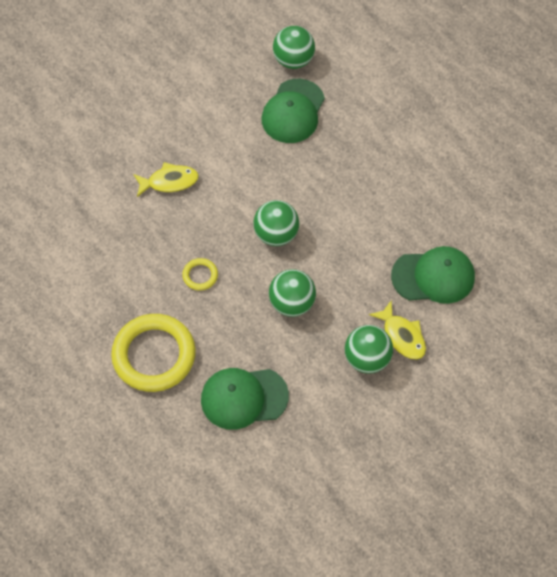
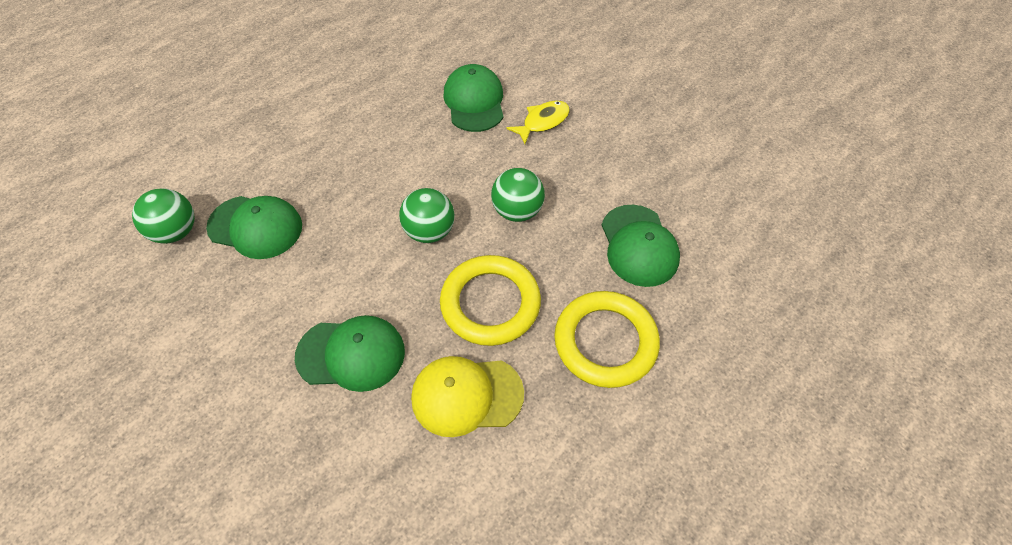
camera: 95 degrees left, 5 degrees down
(124, 255) = (466, 396): none -> yellow cap
(169, 182) = (351, 354): yellow fish -> green cap
(200, 275) = (490, 303): yellow ring -> yellow ring, size x2.27
(367, 358) = (572, 147): green ball -> none

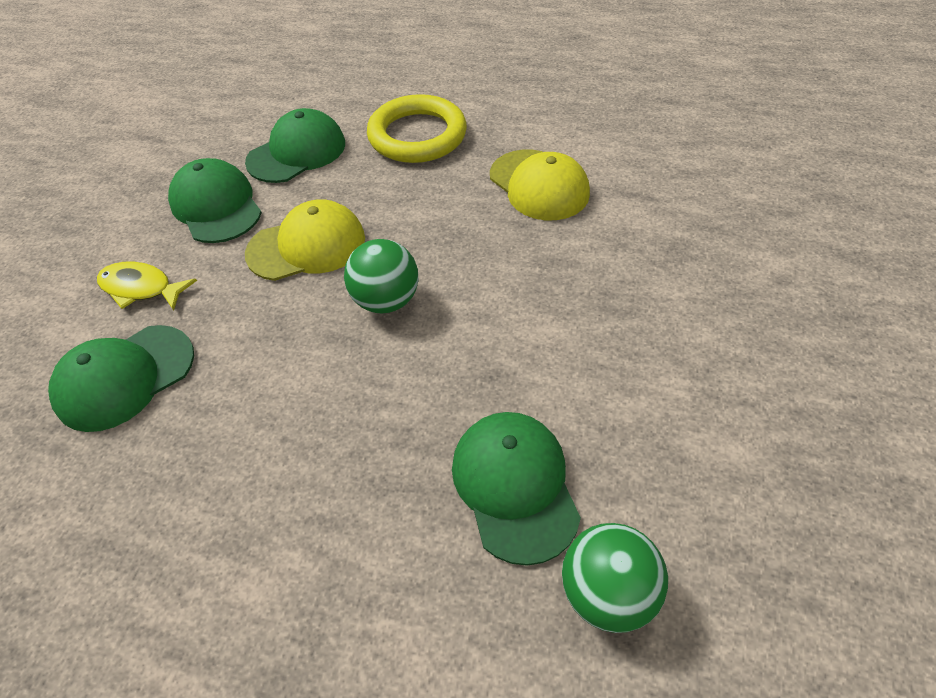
camera: 120 degrees left, 5 degrees down
(351, 354) = (578, 276): green cap -> green cap (216, 206)
(490, 303) = (438, 213): yellow ring -> none
(517, 211) = (307, 246): green ball -> yellow cap

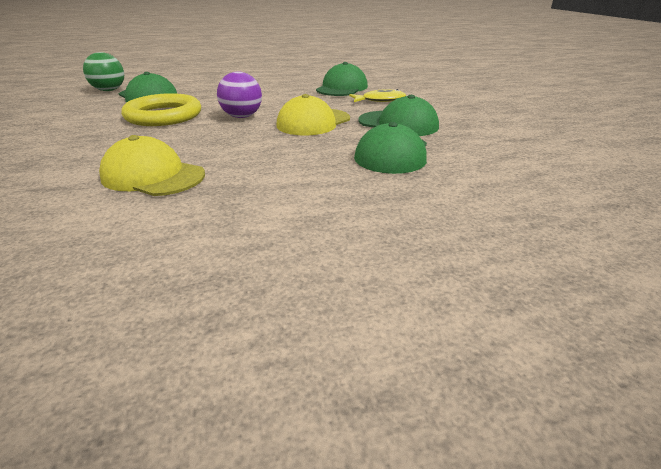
camera: 150 degrees right, 20 degrees down
(386, 300) = (242, 117): green ball -> purple ball
(417, 135) = (299, 184): yellow ring -> yellow ring (163, 116)

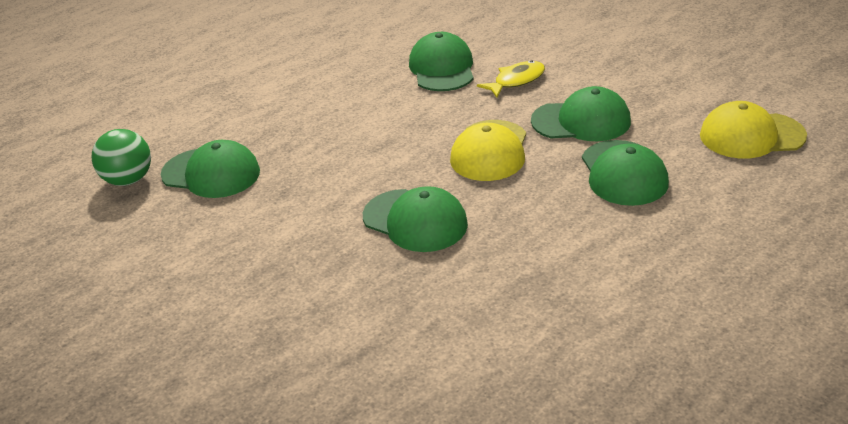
camera: 25 degrees left, 5 degrees up
(153, 176) = (437, 297): yellow cap -> yellow cap (751, 136)
(163, 116) = (296, 203): yellow ring -> none
(211, 139) = (415, 221): none -> green cap
(242, 117) = (395, 170): purple ball -> none

